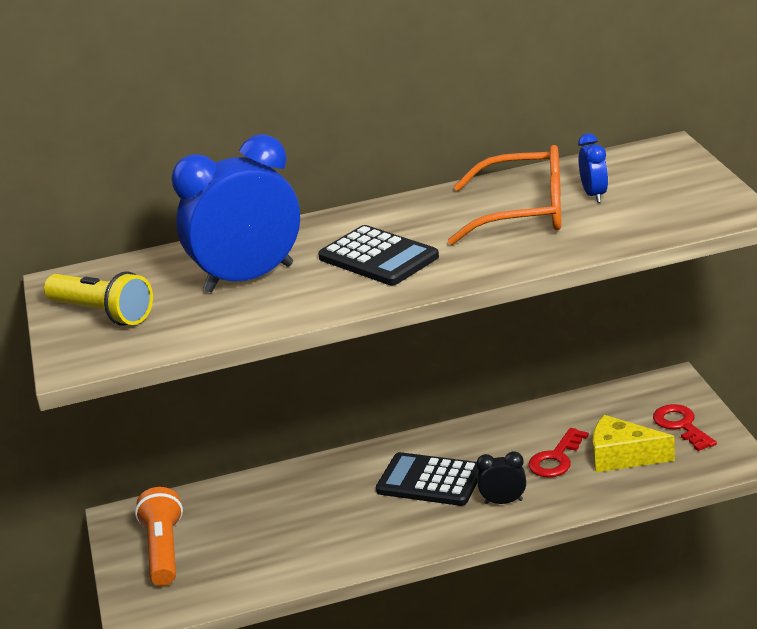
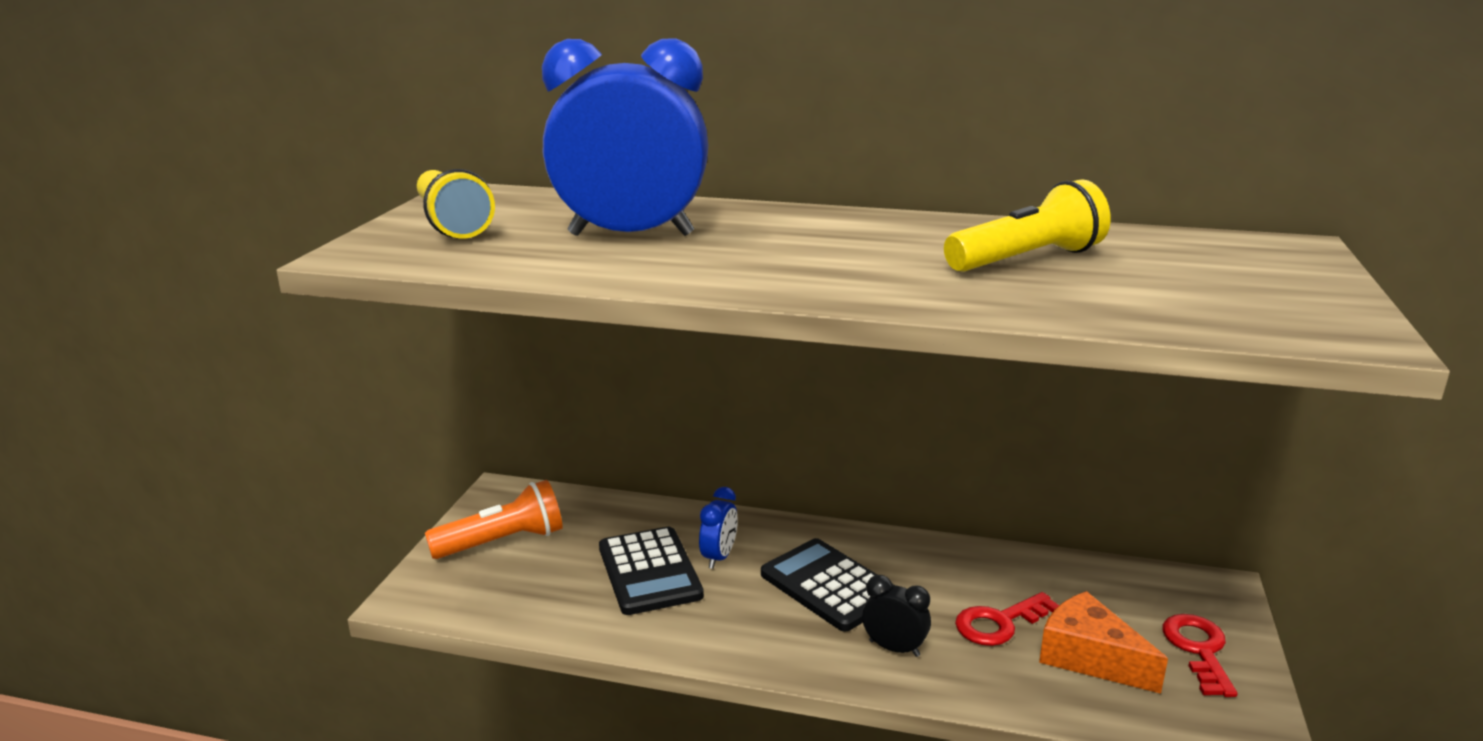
camera: 25 degrees right, 5 degrees down
(164, 550) = (502, 542): orange flashlight -> orange flashlight turned 45 degrees clockwise
(378, 257) = (792, 254): black calculator -> black calculator (649, 572)
(524, 213) = (1026, 259): orange glasses -> yellow flashlight
(594, 195) = (1142, 266): blue clock -> blue clock (719, 557)
(622, 456) = (1089, 657): yellow cheese -> orange cheese

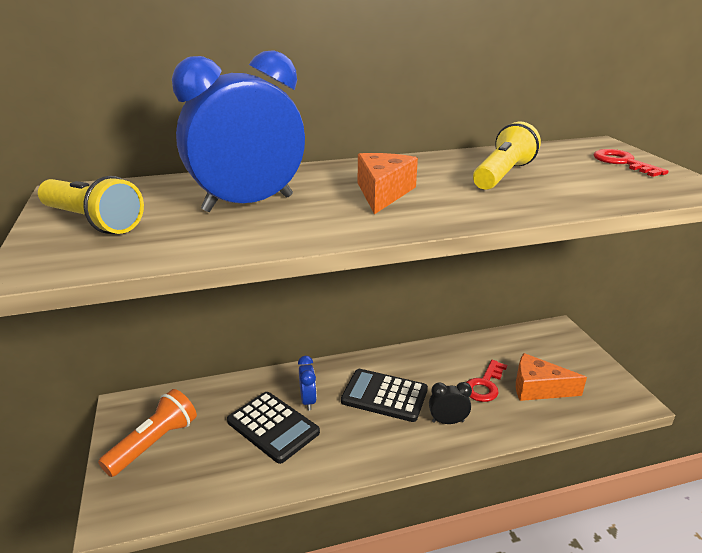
camera: 30 degrees left, 5 degrees up
(812, 251) = (383, 193): none -> orange cheese
(1198, 650) = (577, 365): red key -> red key (623, 162)

